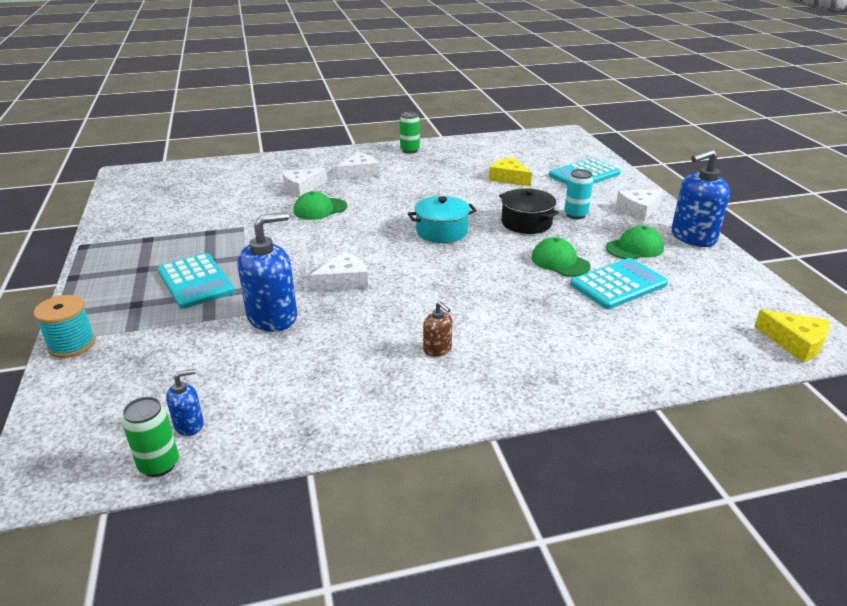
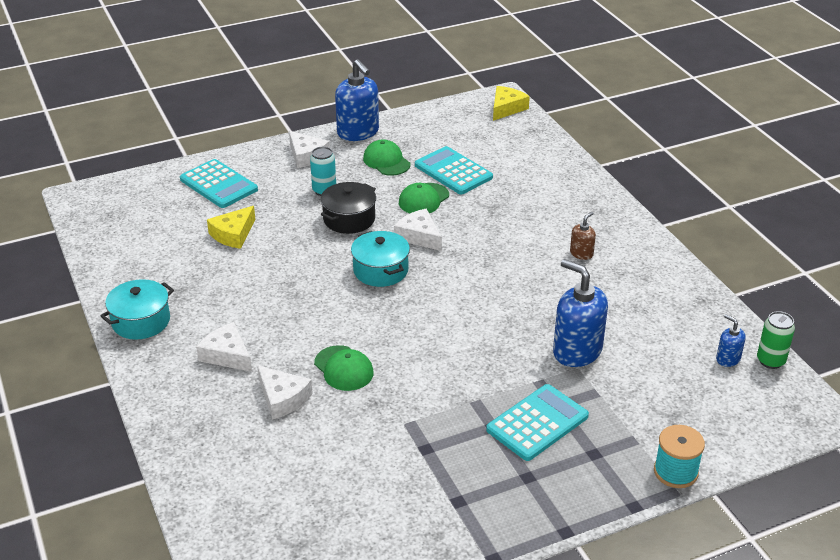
camera: 100 degrees left, 5 degrees up
(343, 281) = (500, 319): white cheese -> white cheese (419, 236)
(410, 150) = (141, 321): green can -> turquoise pot

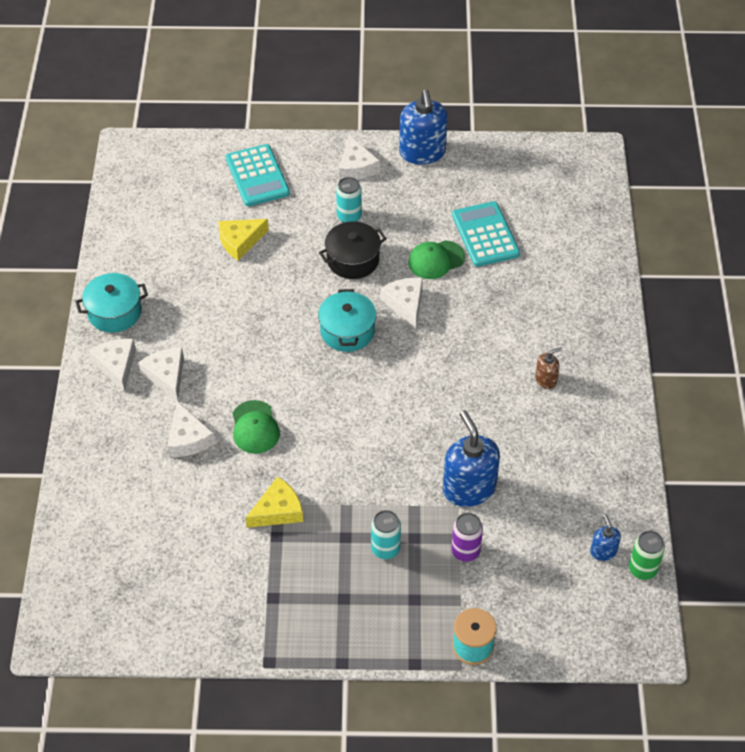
camera: 25 degrees right, 15 degrees up
(169, 362) = (116, 365): none -> white cheese
(386, 161) = (428, 199): green cap -> none
(506, 108) = (590, 169): yellow cheese -> yellow cheese (278, 510)
(537, 423) = (385, 549): turquoise calculator -> turquoise can
(611, 400) = (465, 551): none -> purple can

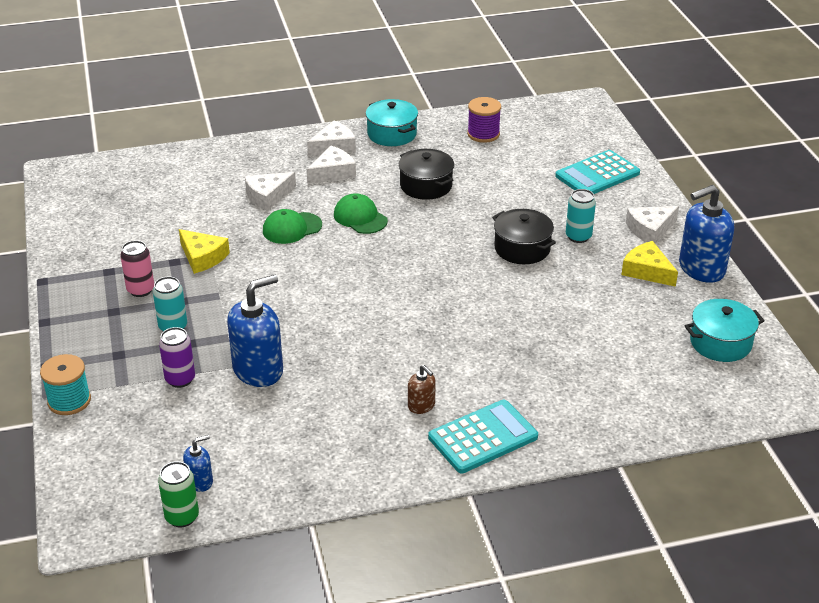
camera: 75 degrees right, 15 degrees down
(149, 239) = (483, 134): none -> purple spool
(223, 305) = (426, 186): none -> black pot
(240, 241) = (508, 180): yellow cheese -> yellow cheese (647, 271)
(316, 571) = (140, 290): none -> pink can
(347, 331) = (428, 260): turquoise pot -> turquoise pot (720, 343)
(405, 303) = (481, 291): white cheese -> none
(436, 260) = (552, 302): green cap -> green cap (360, 217)
(485, 235) = (608, 331): turquoise calculator -> turquoise calculator (483, 437)

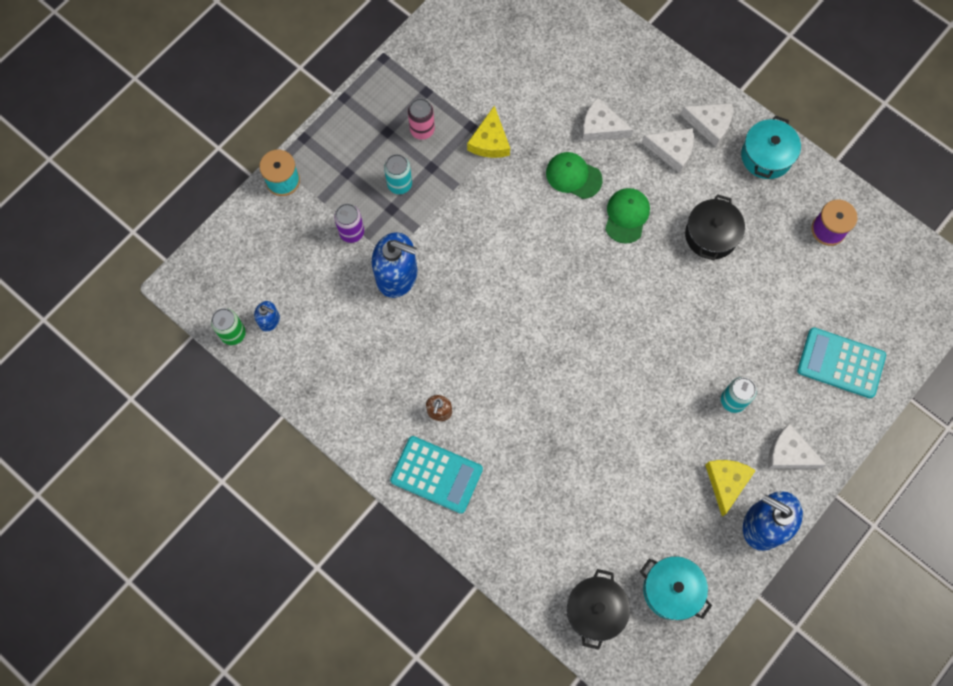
camera: 55 degrees right, 35 degrees up
(522, 248) = (681, 366): black pot -> black pot (595, 610)

